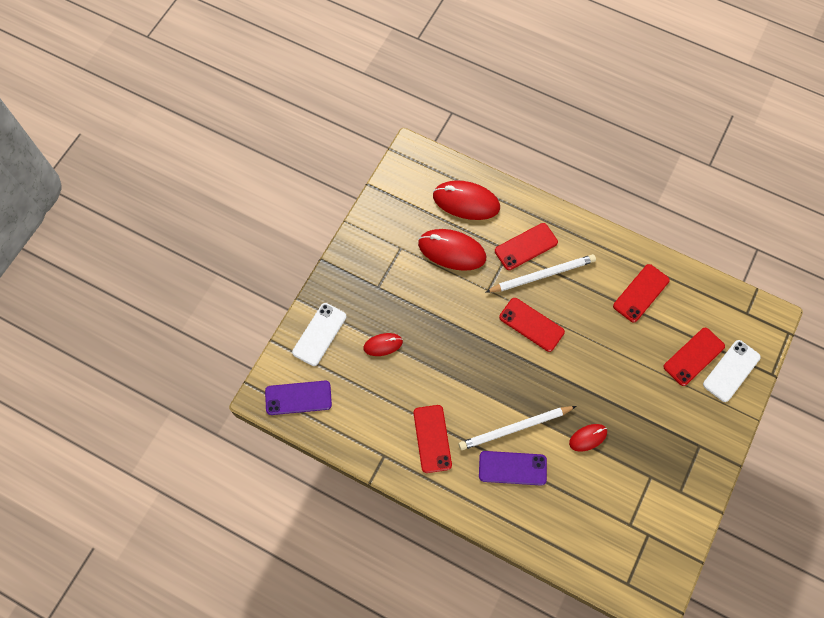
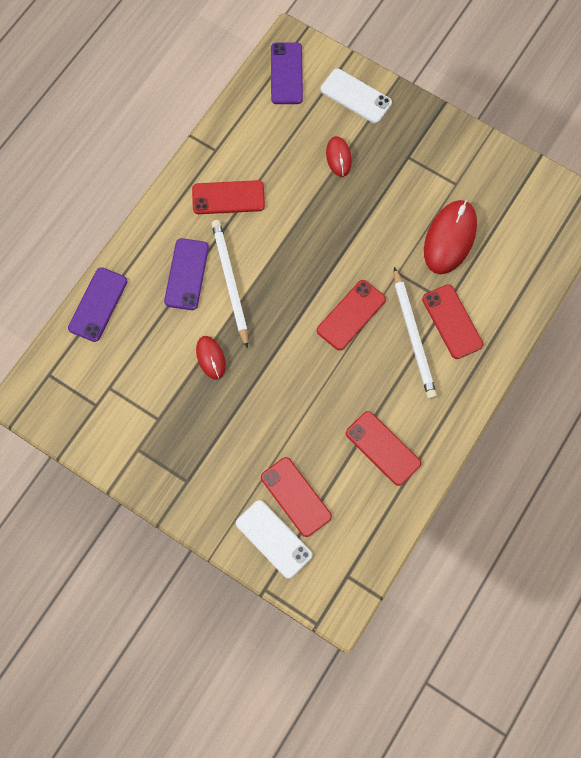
camera: 95 degrees right, 5 degrees up
(466, 202) = (514, 260): red mouse -> none
(553, 547) = (98, 304): none -> purple phone

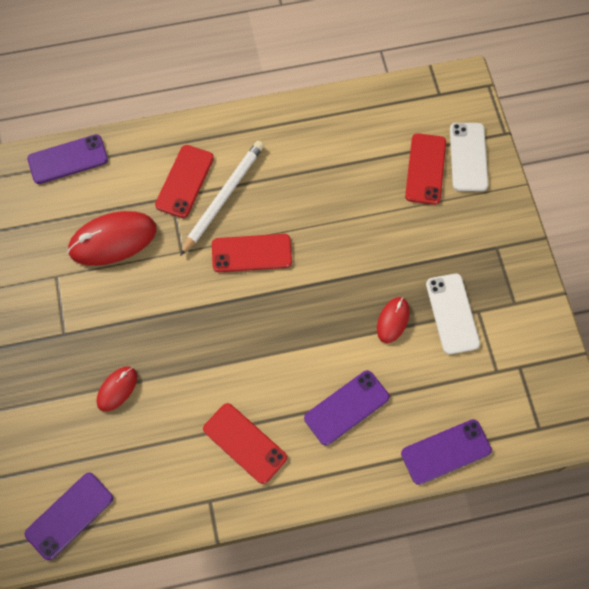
camera: 135 degrees left, 5 degrees down
(230, 282) = (317, 367): white pencil -> none
(356, 96) = (39, 431): white phone -> white phone (452, 313)
(383, 448) = (330, 145): red phone -> none
(546, 261) = (68, 159): none -> purple phone

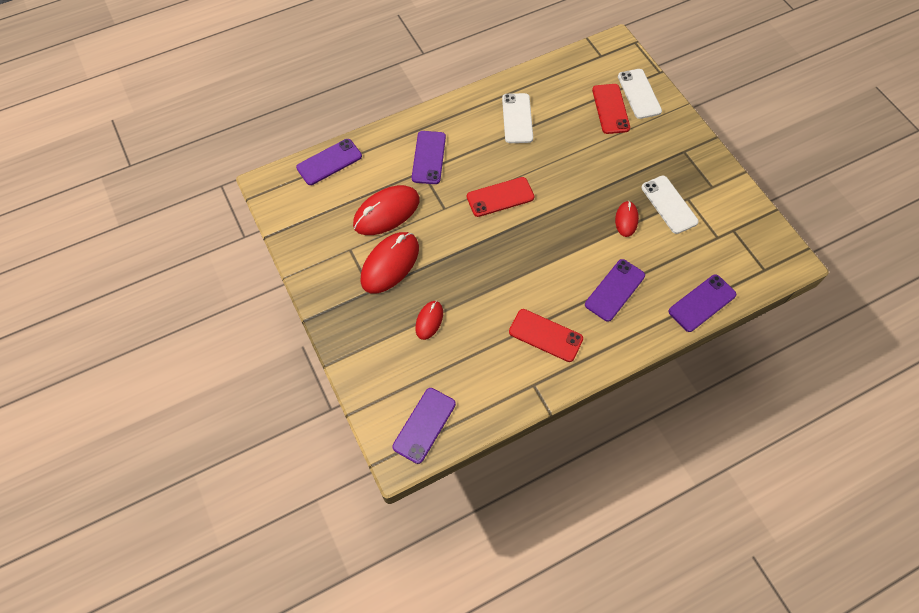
camera: 15 degrees left, 5 degrees down
(95, 306) = (390, 264): none -> red mouse
(185, 181) = (429, 157): red phone -> purple phone
(223, 197) = (463, 162): white pencil -> none
(307, 155) = (517, 118): none -> white phone

